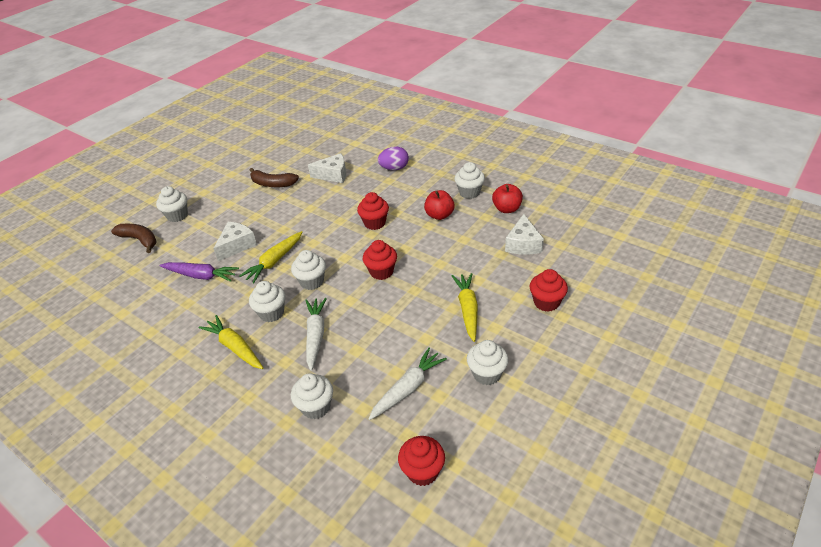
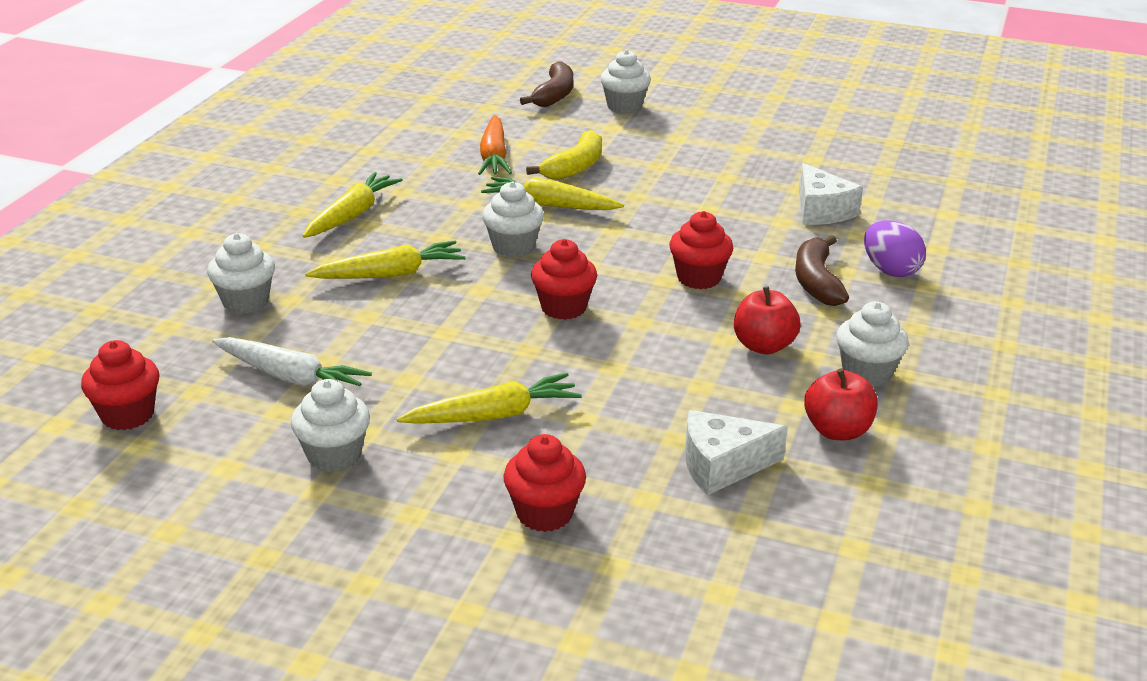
camera: 70 degrees right, 10 degrees down
(201, 276) = (494, 156): purple carrot -> orange carrot
(237, 245) = (575, 167): white cheese -> yellow banana
(271, 313) = (430, 228): white cupcake -> none
(273, 184) = (755, 161): brown banana -> brown banana (816, 282)
(315, 335) = (390, 274): white carrot -> yellow carrot

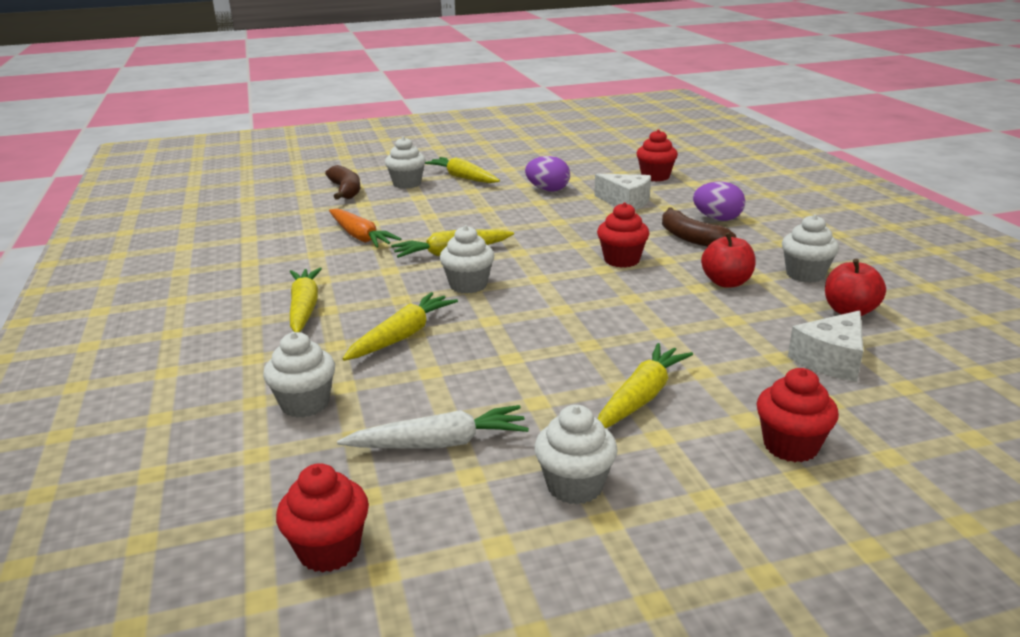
camera: 35 degrees left, 5 degrees down
(563, 307) = (568, 309): red cupcake -> red cupcake (655, 177)
(575, 167) = (431, 225): yellow banana -> none
(692, 117) = (463, 178): none -> yellow carrot
(759, 164) = (548, 190): none -> purple egg

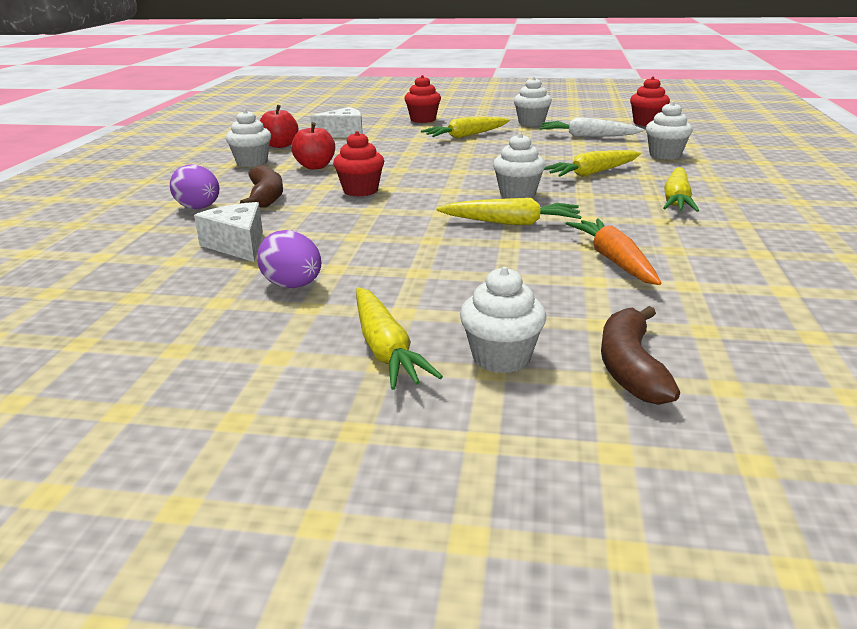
camera: 155 degrees left, 0 degrees up
(655, 177) = (114, 276): red cupcake -> none

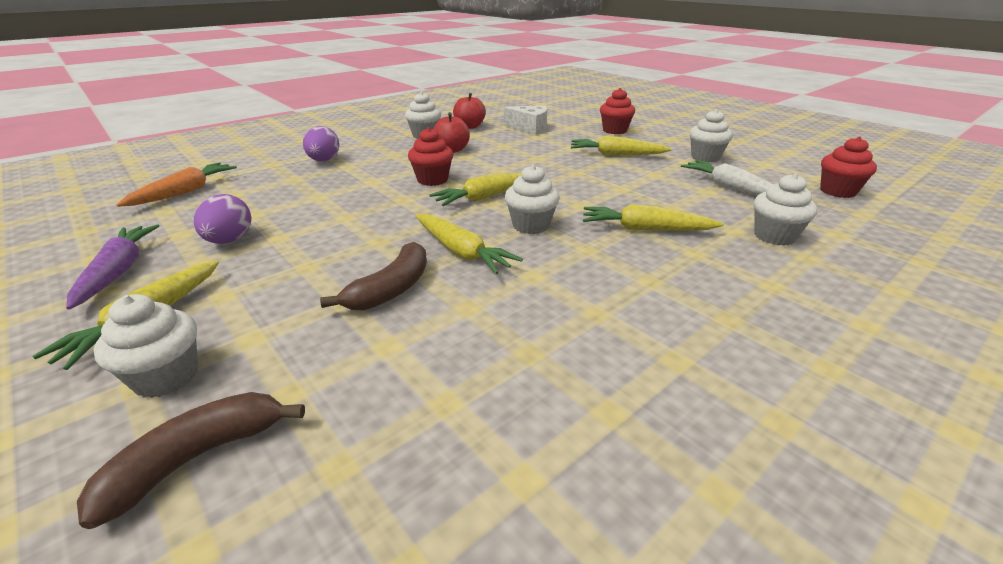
camera: 40 degrees right, 5 degrees up
(238, 245) = (279, 196): white cheese -> none
(245, 343) = (118, 271): none -> purple carrot
(266, 197) = (372, 165): brown banana -> brown banana (391, 289)
(614, 260) = (449, 333): orange carrot -> orange carrot (185, 192)
(676, 200) = (665, 295): yellow carrot -> yellow carrot (485, 197)

